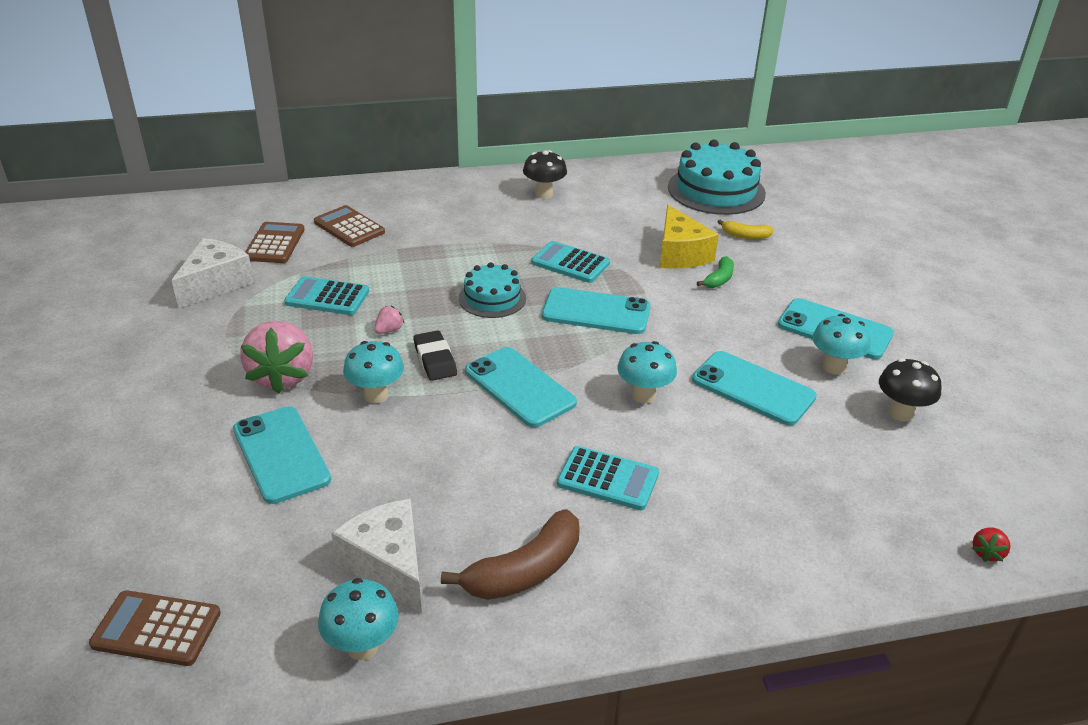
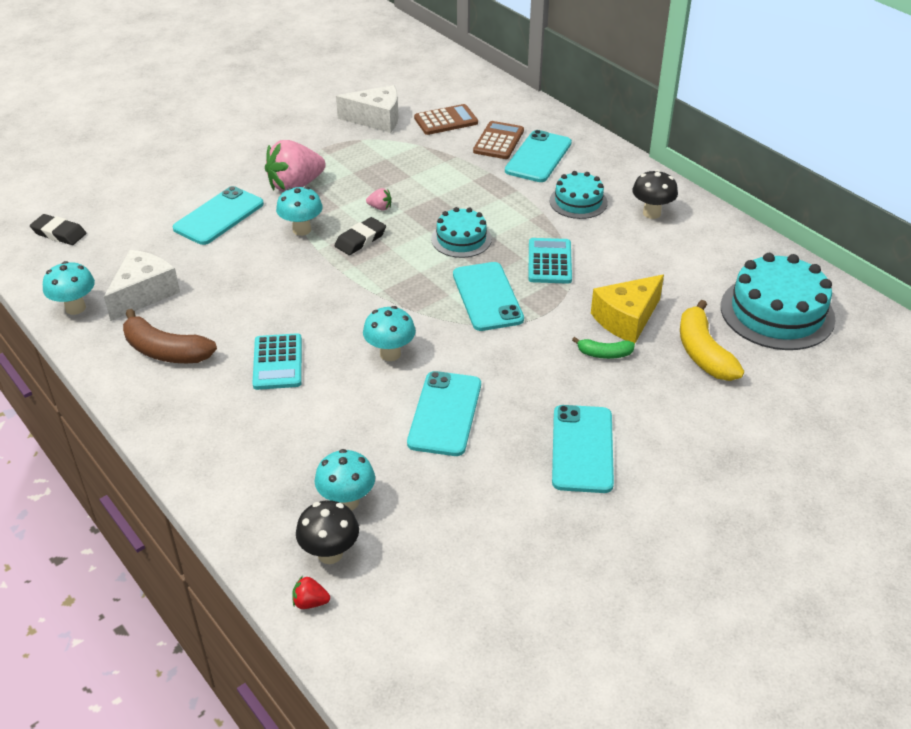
camera: 65 degrees right, 5 degrees up
(156, 629) = (59, 233): brown calculator -> black eraser
(327, 297) = (398, 167): turquoise calculator -> none
(493, 220) = (578, 201): none -> turquoise cake
(519, 387) = (356, 289): turquoise phone -> turquoise phone (538, 157)
(745, 236) = (703, 353): yellow banana -> yellow banana, size x1.83
(834, 367) = (517, 459): turquoise mushroom -> turquoise mushroom (347, 502)
(900, 413) = (476, 518): black mushroom -> black mushroom (330, 554)

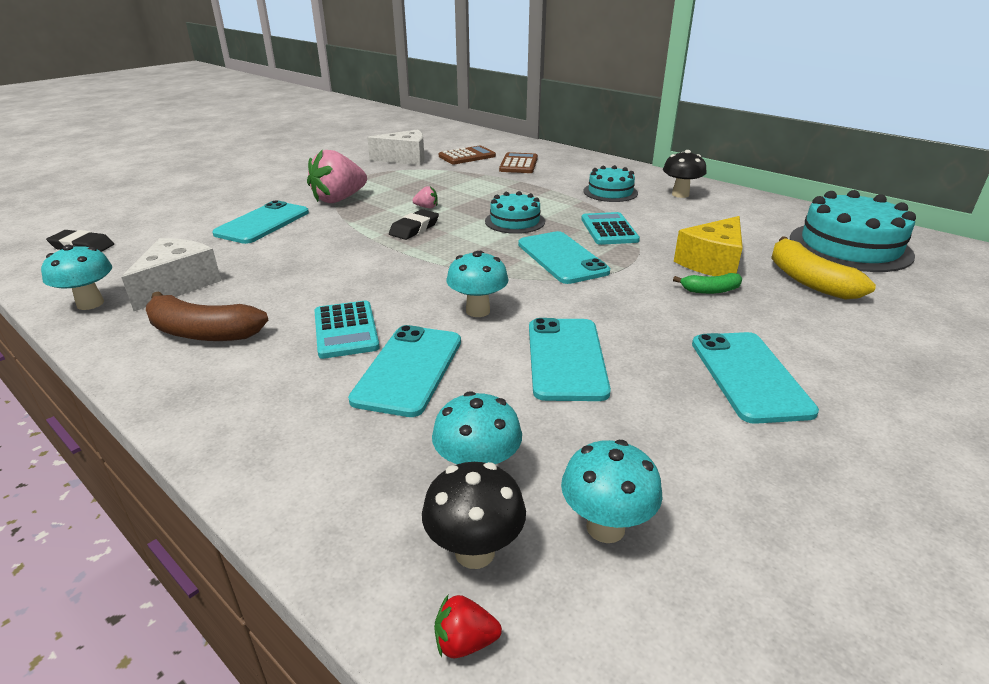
camera: 10 degrees left, 10 degrees down
(302, 230) = (351, 226): turquoise mushroom -> turquoise mushroom (605, 527)
(538, 157) = (558, 170): turquoise phone -> turquoise phone (408, 369)

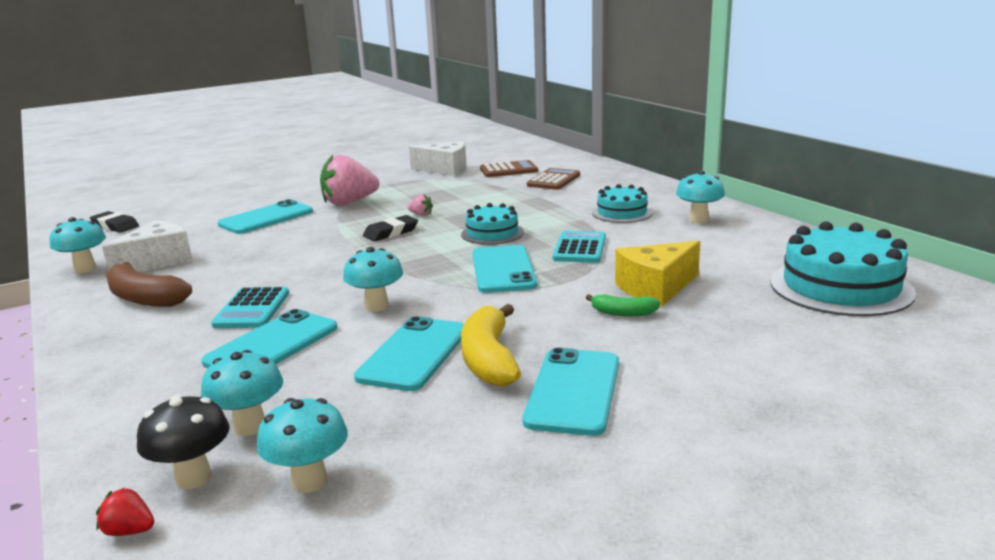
camera: 20 degrees right, 10 degrees down
(680, 194) = (698, 220): black mushroom -> turquoise mushroom
(808, 281) = (746, 315): yellow banana -> yellow banana (489, 359)

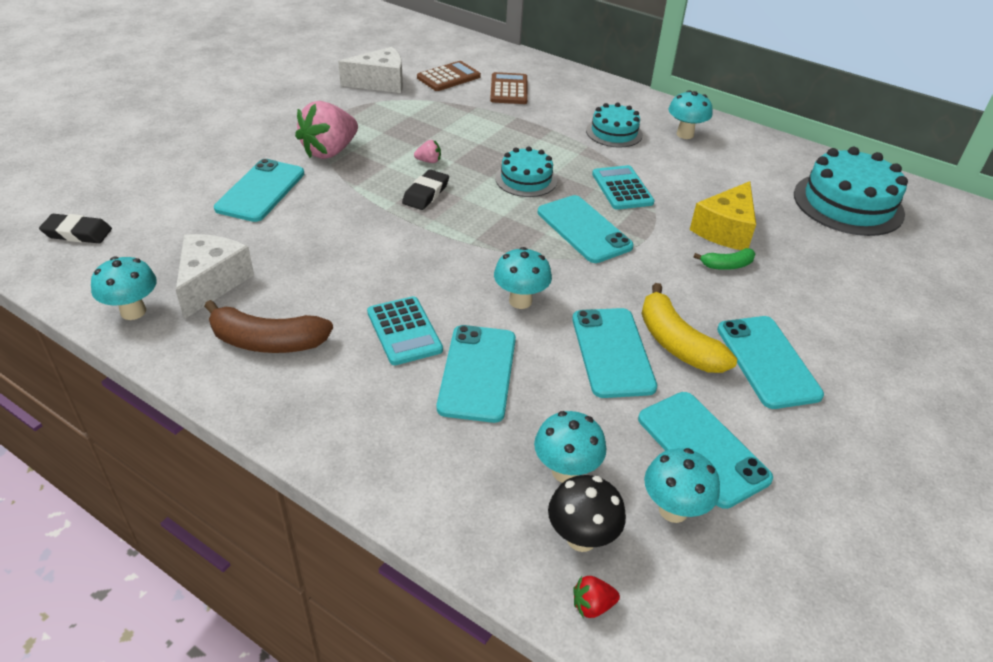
camera: 30 degrees left, 20 degrees up
(407, 442) = (702, 448): none -> turquoise phone

